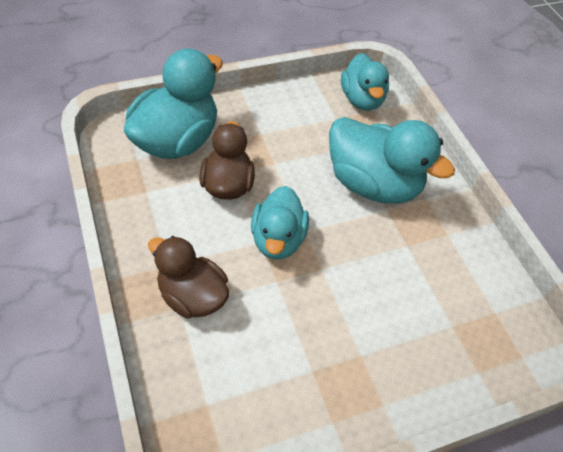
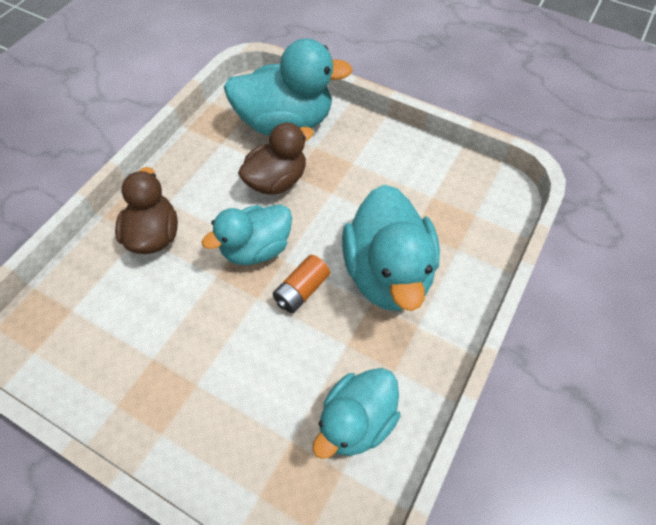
camera: 55 degrees right, 5 degrees up
(341, 239) = (301, 290): none -> orange battery
(362, 99) = (478, 199): turquoise duck -> turquoise duck (356, 421)

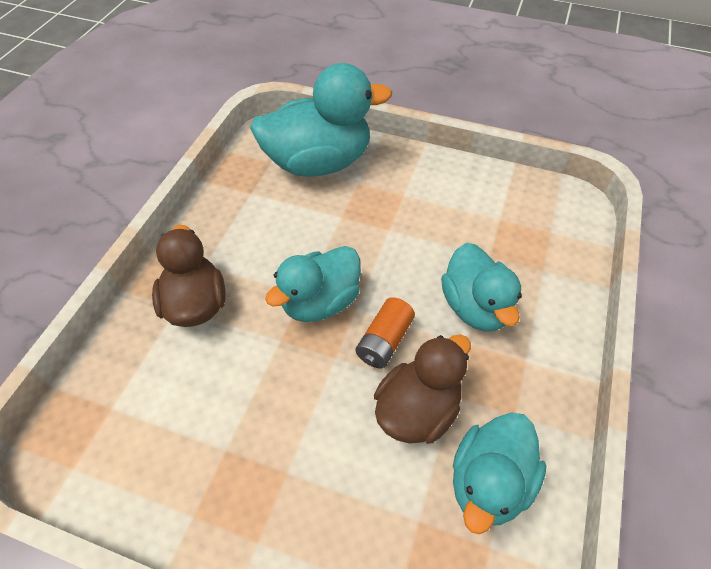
camera: 10 degrees left, 5 degrees down
(277, 181) = (324, 225): brown duck -> brown duck (417, 410)
(387, 273) = (475, 307): turquoise duck -> turquoise duck, size x0.65

